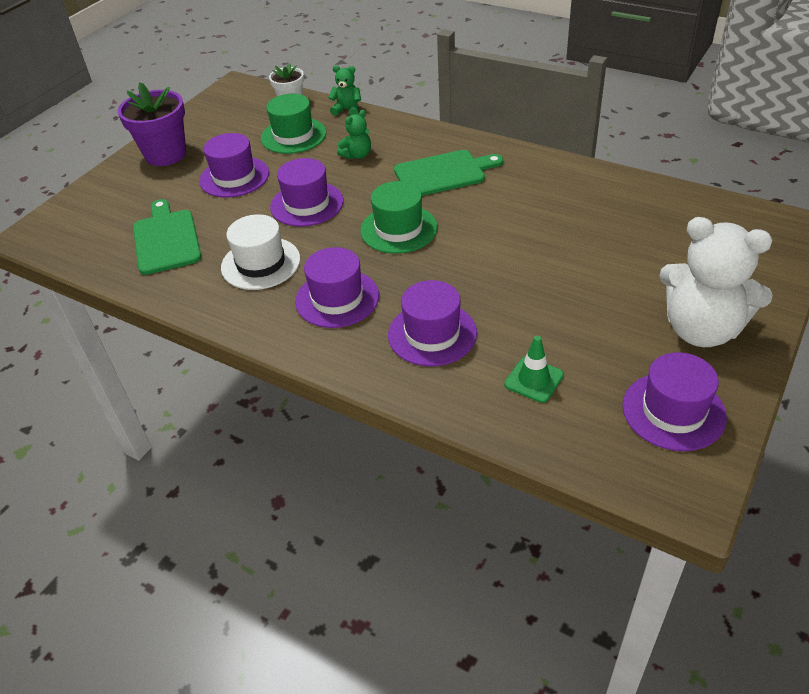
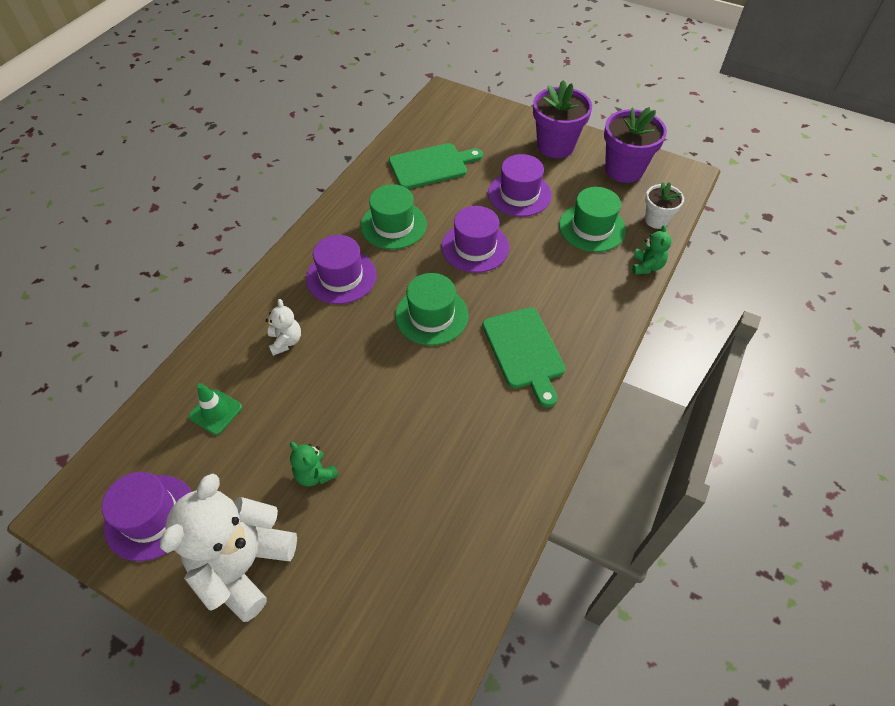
camera: 85 degrees right, 10 degrees up
(217, 116) = (624, 170): none -> purple flower pot
(261, 263) = (393, 225): white hat -> green hat
(357, 155) = (557, 279): green teddy bear -> green teddy bear (315, 474)
(432, 334) = (286, 341): purple hat -> white teddy bear

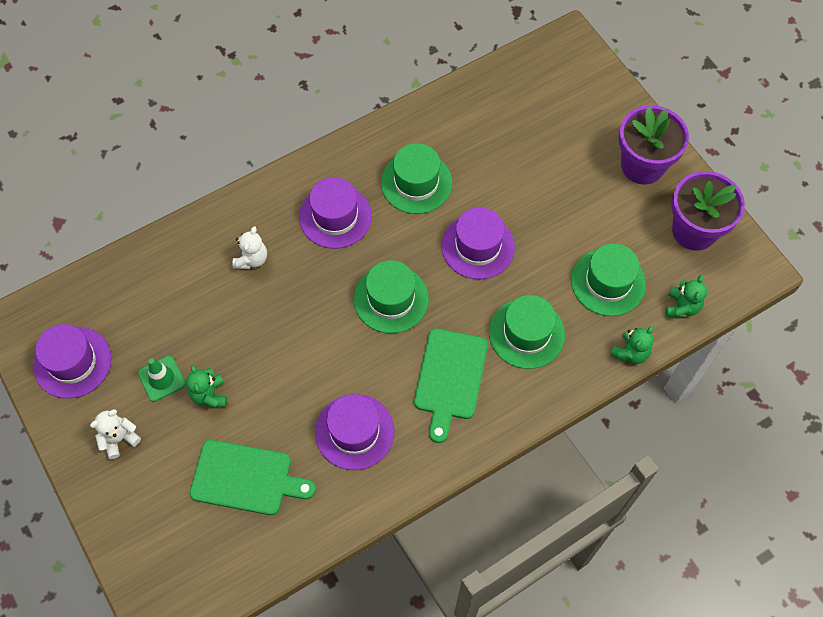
camera: 30 degrees right, 10 degrees up
(215, 412) = (162, 297): green traffic cone -> green traffic cone (161, 378)
(244, 565) = (119, 439): white teddy bear -> white teddy bear, size x0.46
(431, 166) = (496, 129): green cutting board -> green cutting board (246, 478)
(519, 194) = (562, 207): purple hat -> purple hat (354, 432)
(559, 289) = (526, 333): none -> green hat
(656, 220) = (681, 307): white flower pot -> green teddy bear

